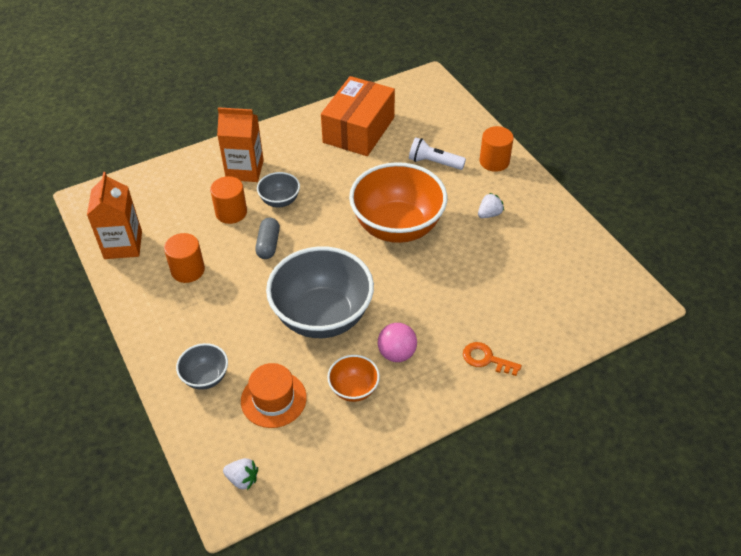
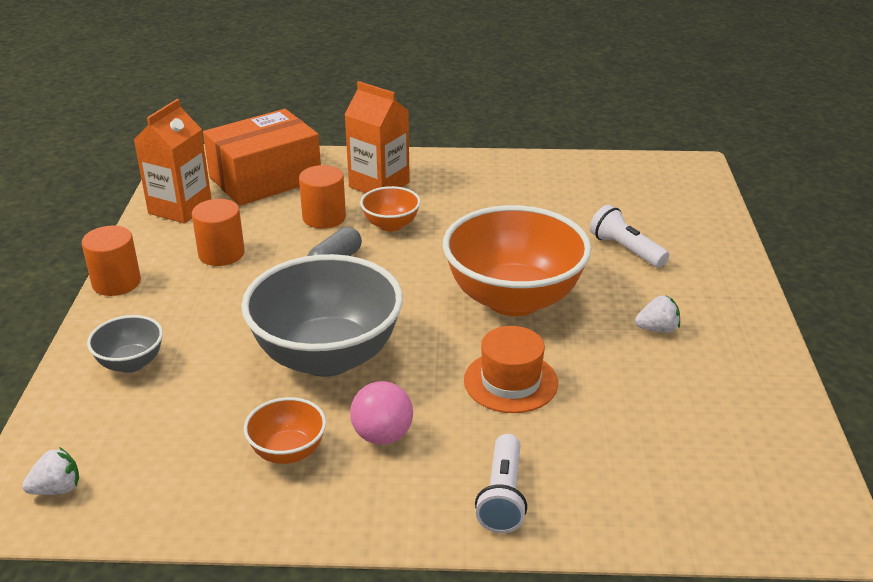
camera: 30 degrees right, 15 degrees down
(242, 479) = (57, 489): white strawberry -> white strawberry turned 75 degrees counterclockwise
(273, 399) = (181, 419): orange hat -> orange hat (510, 382)
(280, 201) = (391, 225): grey bowl -> orange bowl
(359, 130) = (554, 188): orange box -> orange box (265, 179)
(486, 359) = (502, 496): orange key -> white flashlight
(494, 161) = (715, 275): orange cylinder -> orange cylinder (116, 283)

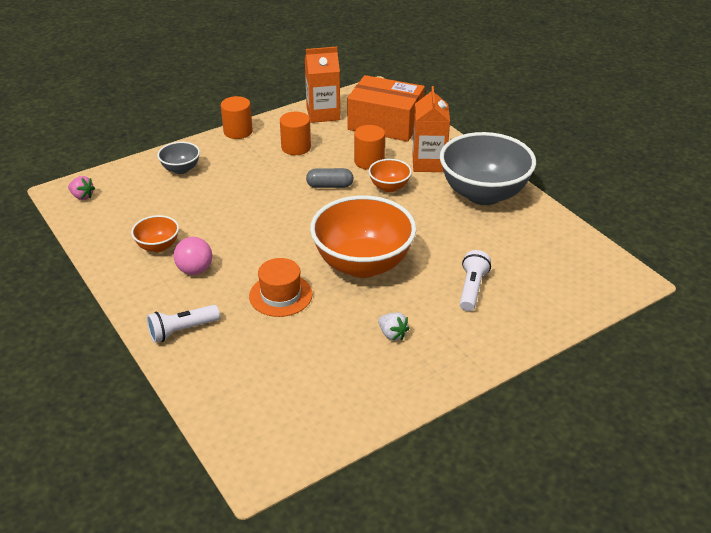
camera: 55 degrees right, 5 degrees up
(57, 489) = (82, 196): white strawberry -> pink strawberry
(327, 356) = (242, 223): grey bowl -> grey bowl (483, 194)

